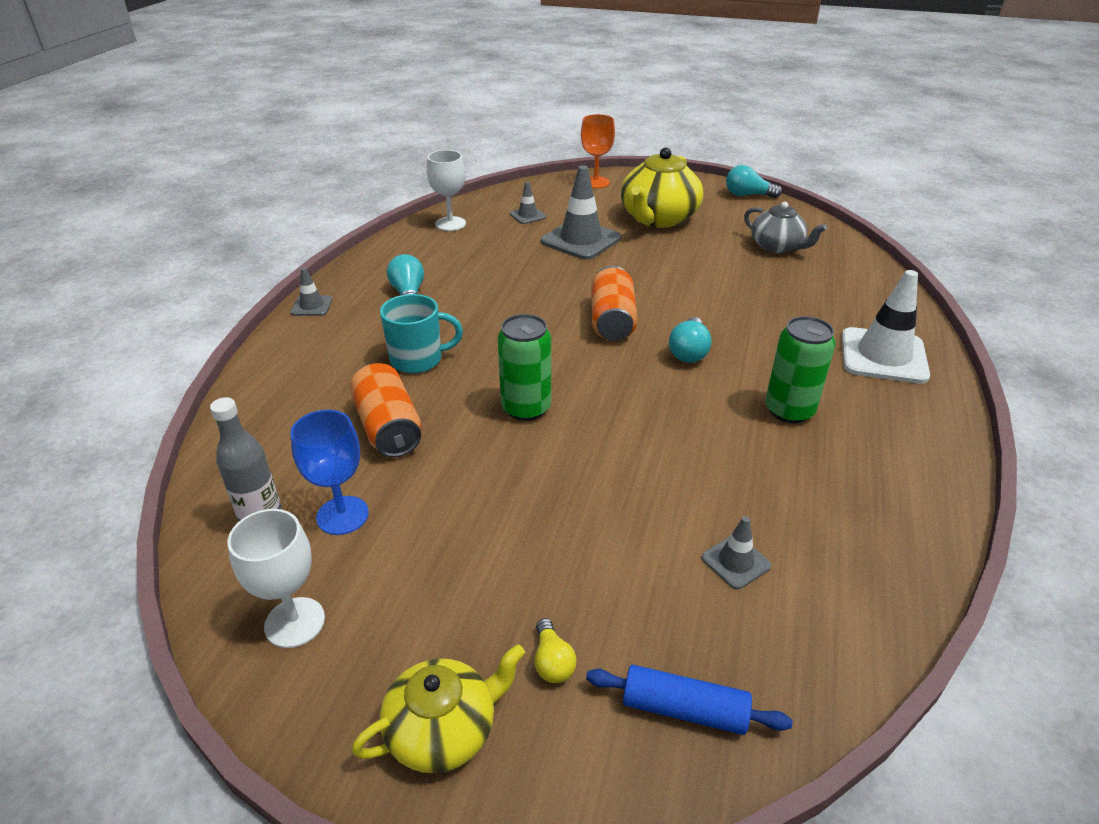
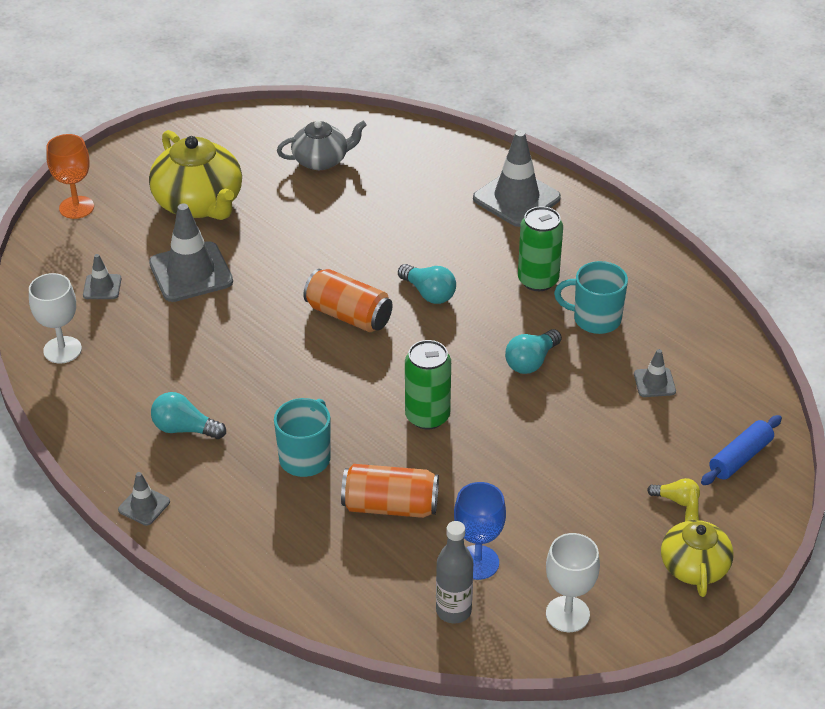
camera: 60 degrees left, 5 degrees up
(747, 195) = (212, 124): turquoise light bulb -> turquoise light bulb (531, 361)
(783, 472) = (595, 319): none -> turquoise mug
(883, 356) = (516, 198): white traffic cone -> grey traffic cone

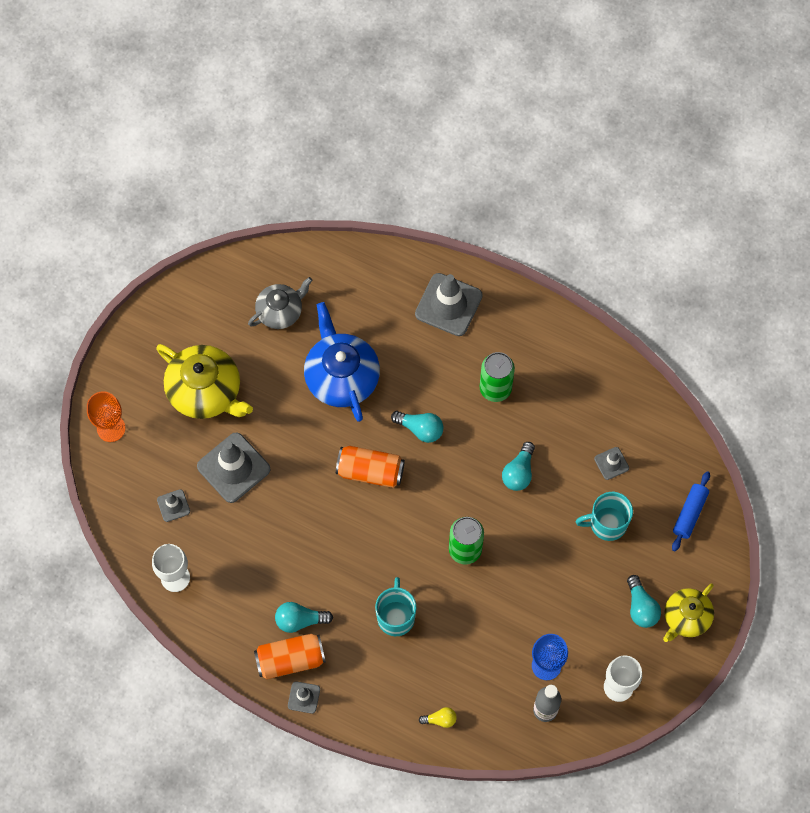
camera: 20 degrees left, 25 degrees up
(360, 228) = (341, 377): none -> blue teapot
(390, 506) = (470, 638): orange can -> orange can (290, 660)
(595, 319) = (550, 414): turquoise mug -> turquoise mug (607, 524)
(634, 536) = (641, 607): none -> turquoise light bulb
(676, 499) = (658, 565): yellow light bulb -> yellow light bulb (440, 719)
(694, 565) = (686, 618): yellow teapot -> yellow teapot turned 120 degrees counterclockwise

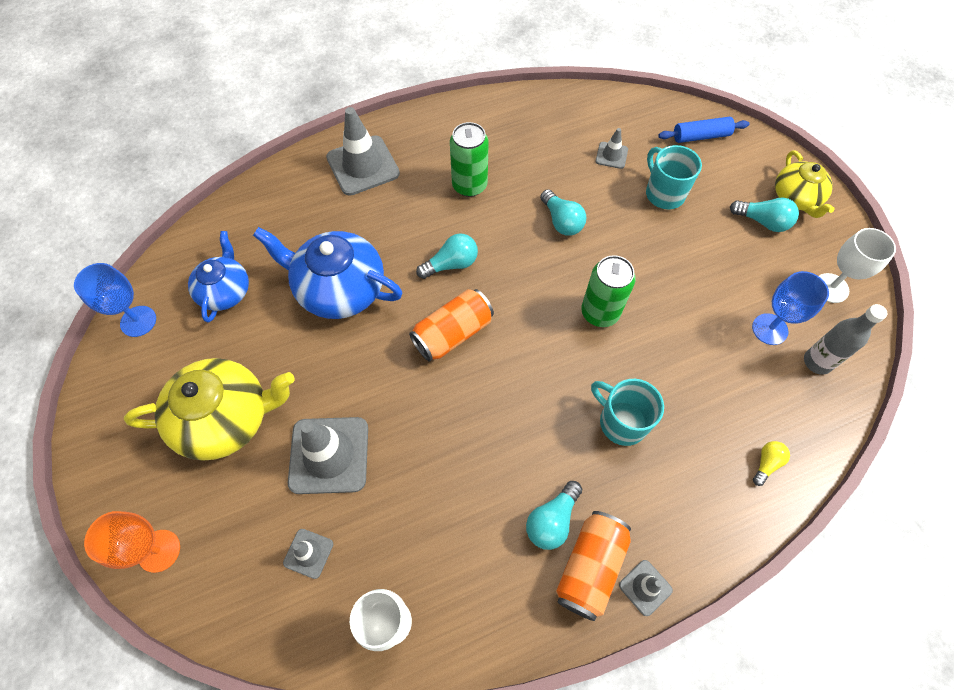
camera: 50 degrees left, 5 degrees down
(218, 282) = (138, 321): none -> blue goblet
(280, 311) = (225, 291): grey teapot -> blue teapot
(607, 524) = (664, 193): turquoise mug -> turquoise mug turned 120 degrees clockwise
(689, 513) = (700, 136): blue rolling pin -> blue rolling pin turned 75 degrees counterclockwise

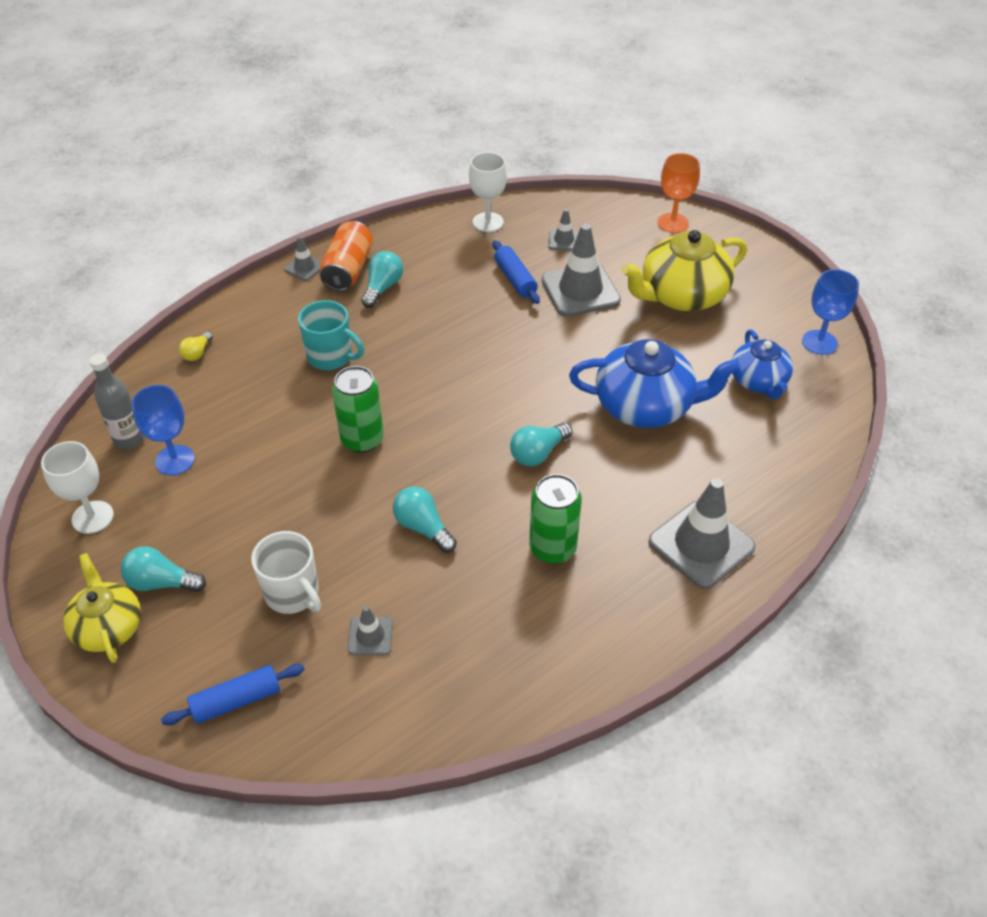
camera: 165 degrees right, 15 degrees down
(394, 494) = (515, 279): none -> blue rolling pin
(453, 333) = (510, 391): orange can -> none
(664, 193) = (293, 593): turquoise mug -> white mug

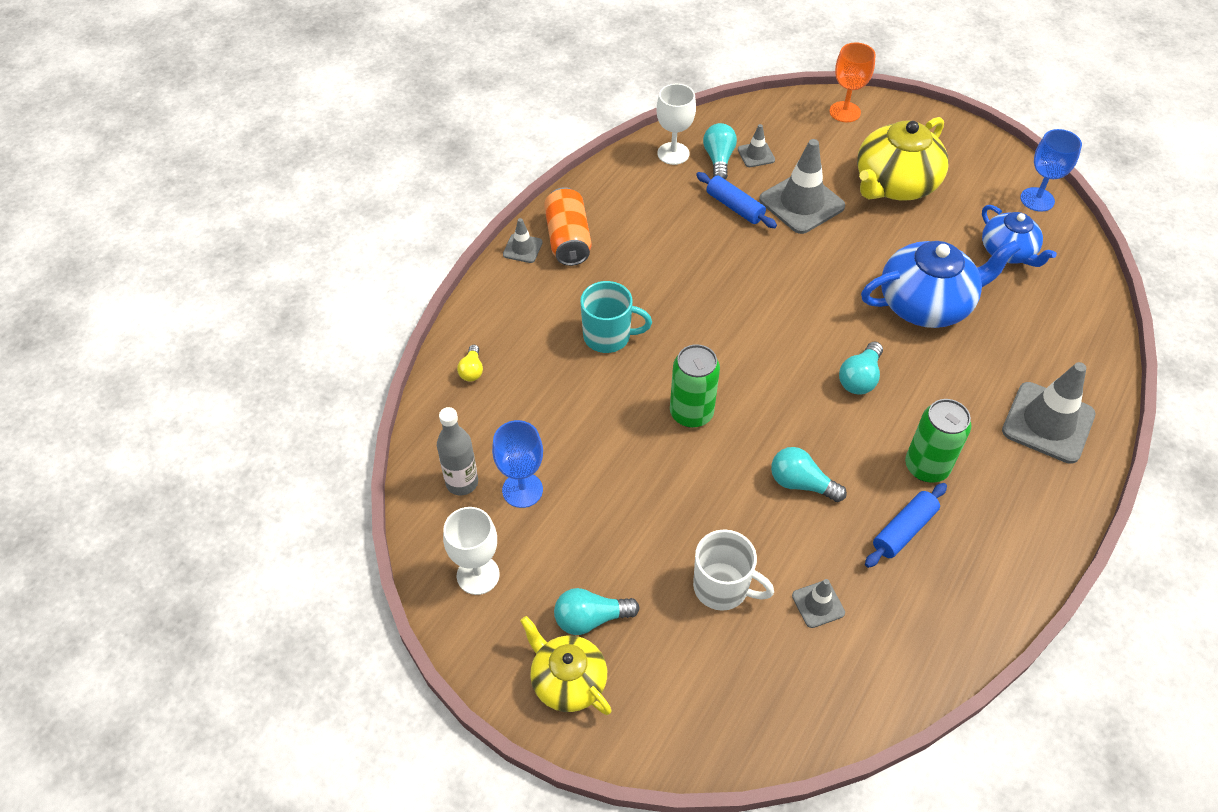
camera: 20 degrees left, 5 degrees up
(236, 700) = (736, 709): blue rolling pin -> blue rolling pin (904, 530)
(382, 288) = (614, 250): turquoise light bulb -> turquoise light bulb (718, 160)

